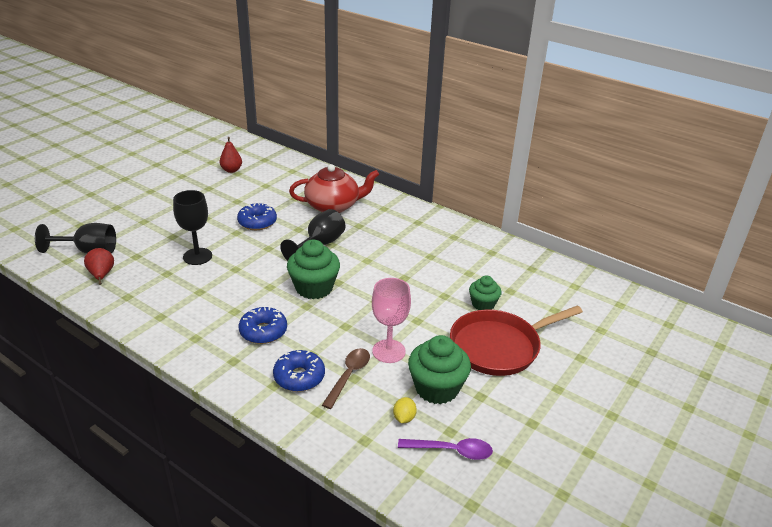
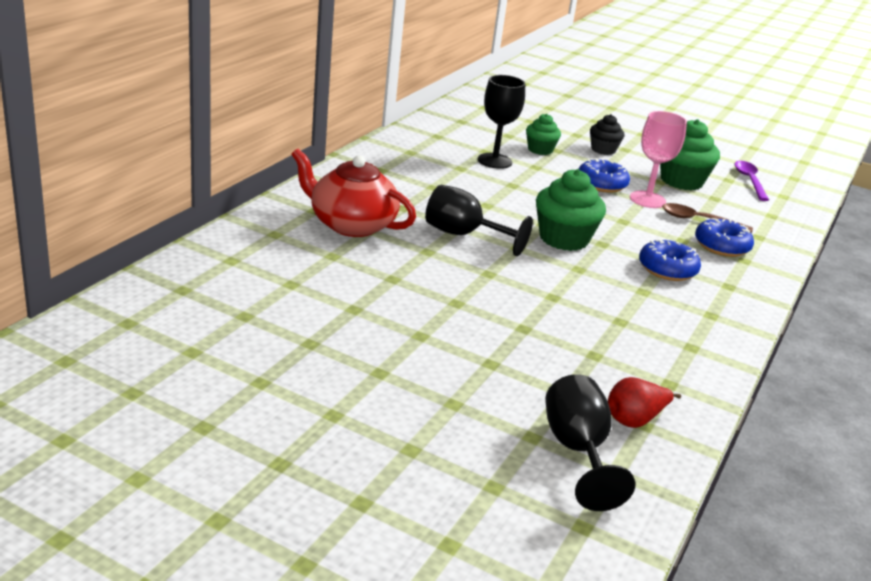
camera: 100 degrees left, 5 degrees down
(197, 256) = (538, 331): black goblet -> black goblet (494, 161)
(231, 170) = (231, 323): red pear -> none
(257, 222) = (419, 285): blue donut -> blue donut (601, 184)
(333, 206) = (351, 224): red teapot -> red teapot turned 45 degrees counterclockwise
(404, 418) = (730, 197): yellow lemon -> none
(499, 347) = (603, 150): red pan -> black cupcake

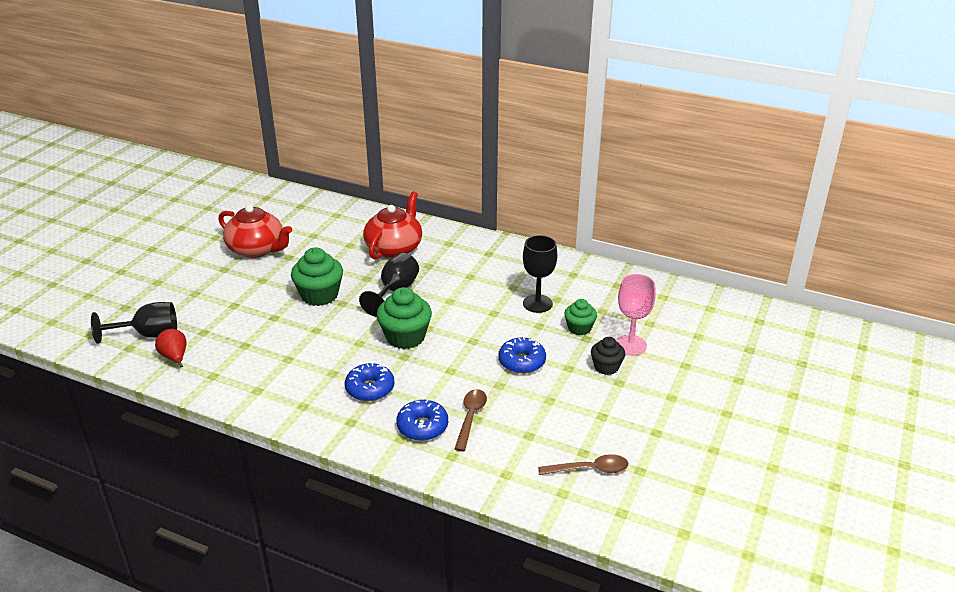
camera: 90 degrees right, 5 degrees up
(320, 337) = (257, 249): none -> red teapot
(647, 199) = (501, 388): pink goblet -> pink goblet (630, 345)
(681, 181) = (559, 415): green cupcake -> green cupcake (319, 295)
(749, 181) = (589, 469): purple spoon -> brown spoon

